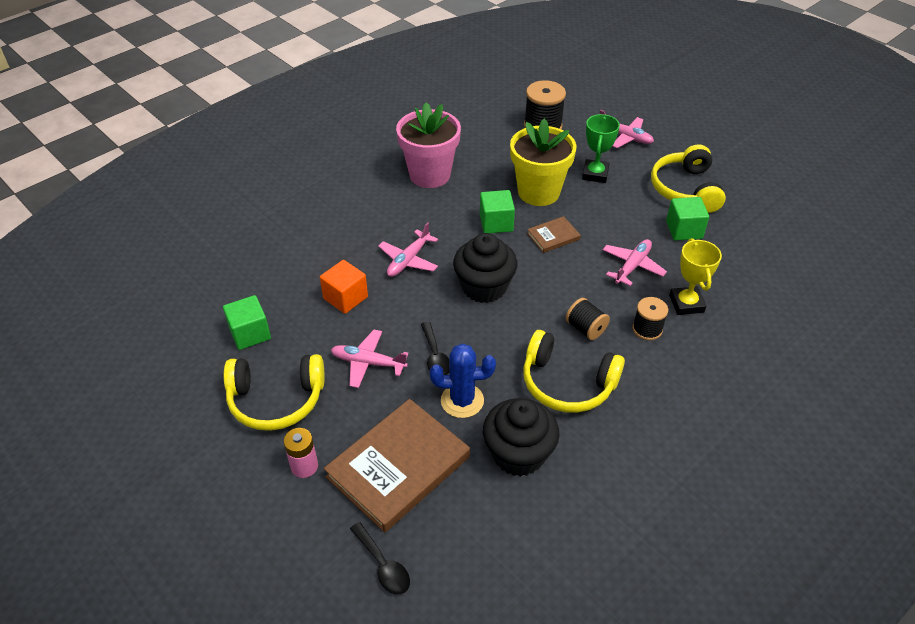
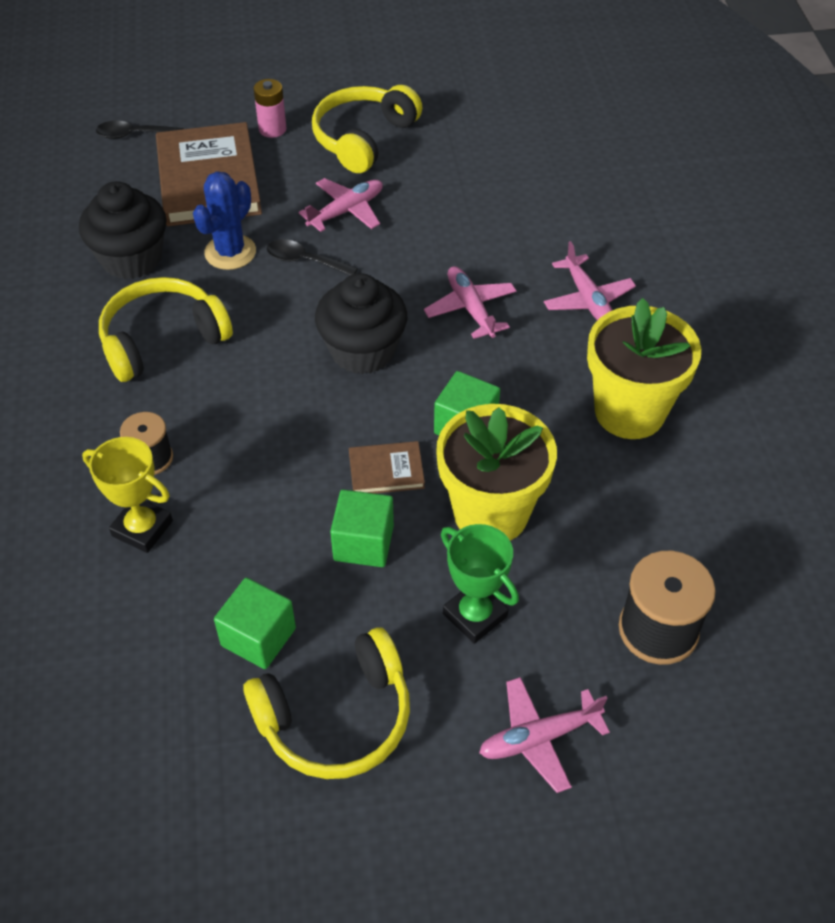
camera: 125 degrees right, 5 degrees up
(250, 333) = (468, 150): green cube -> green cube (363, 543)
(345, 298) = (456, 233): orange cube -> none
(430, 175) = (629, 412): pink flower pot -> yellow flower pot
(553, 236) = (386, 470): brown book -> brown book turned 75 degrees clockwise
(585, 328) = (212, 402): black spool -> none
(632, 266) = (255, 519): pink plane -> pink plane (588, 300)
(685, 189) = (336, 717): yellow headphones -> yellow headphones turned 120 degrees clockwise

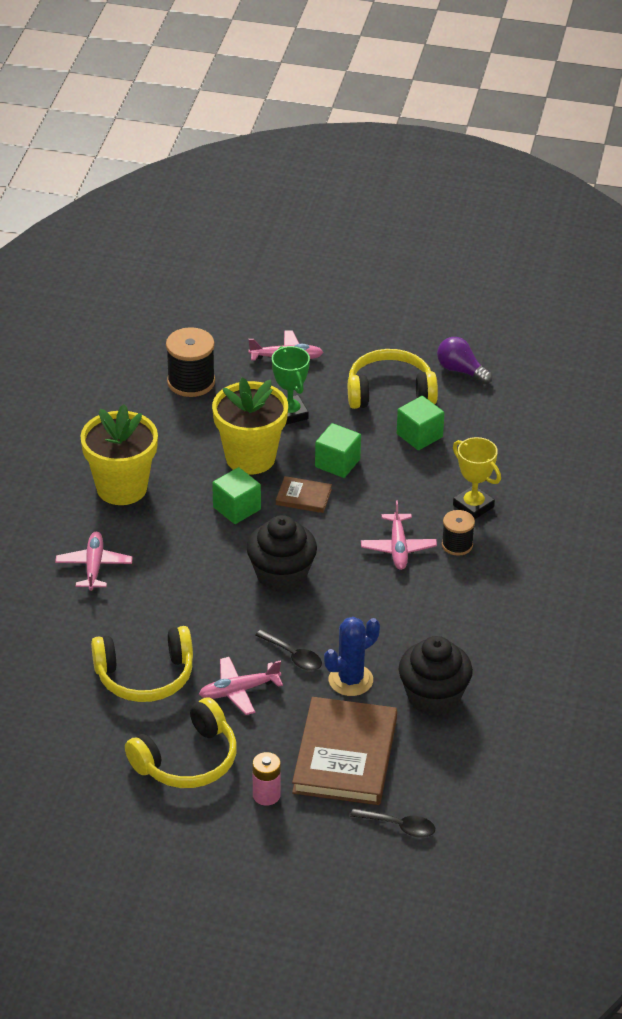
camera: 160 degrees left, 10 degrees down
(162, 340) = (426, 623): yellow headphones -> yellow headphones (145, 676)
(229, 816) = (461, 370): none -> purple light bulb
(470, 308) = (185, 584): pink plane -> pink plane (398, 548)

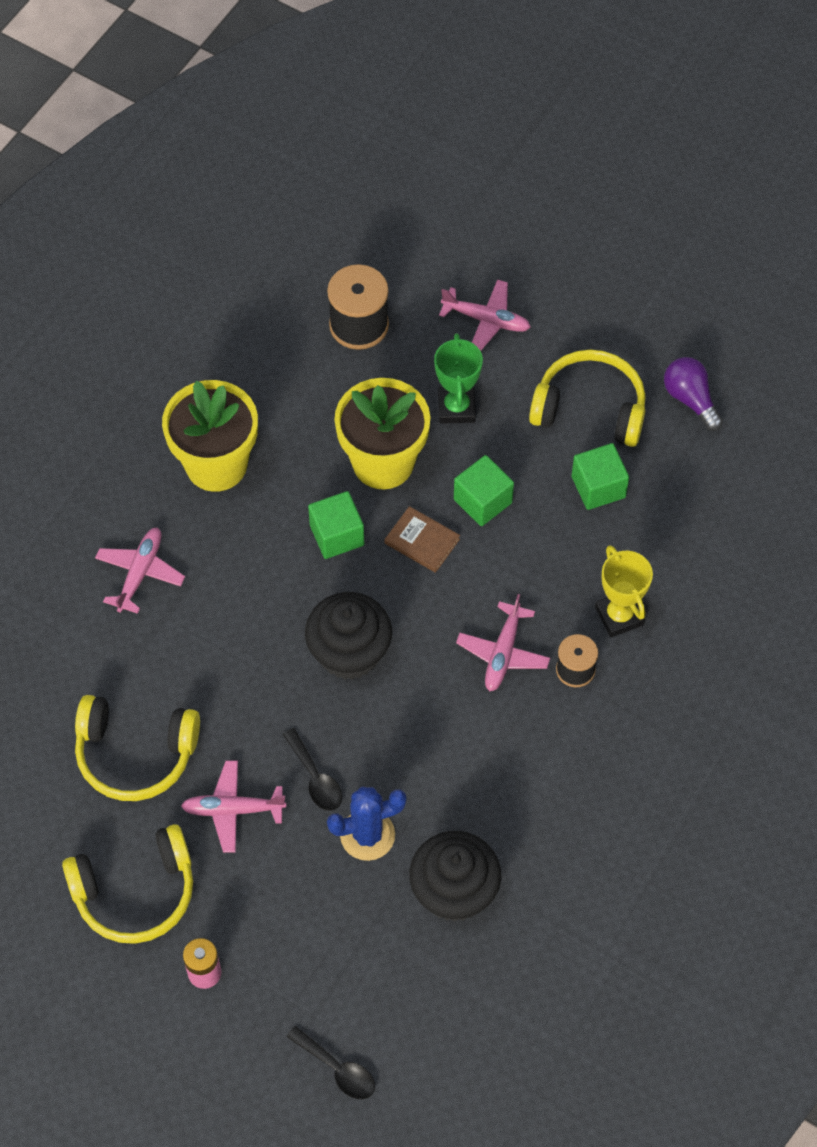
camera: 20 degrees right, 20 degrees up
(345, 755) = (317, 945): brown book -> none

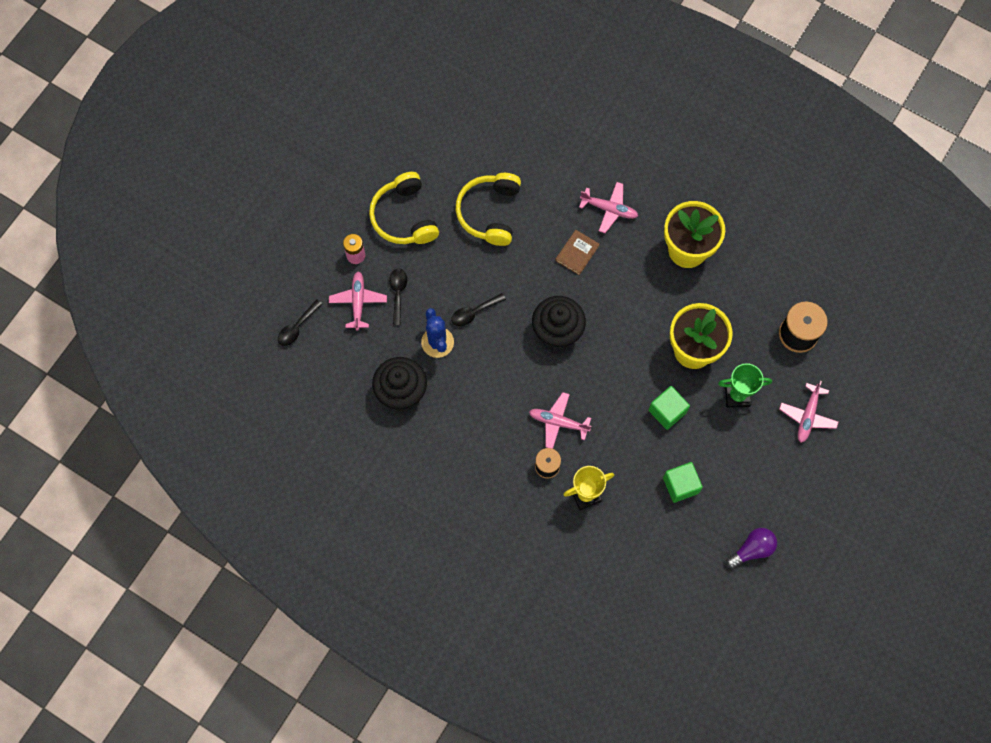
camera: 90 degrees right, 10 degrees up
(232, 809) = (454, 267): pink plane -> pink plane (358, 302)
(278, 900) = (398, 293): none -> black spoon
(337, 535) = (639, 322): green cube -> none
(422, 541) = (636, 374): brown book -> brown book (577, 253)
(590, 408) = (741, 482): yellow headphones -> none

